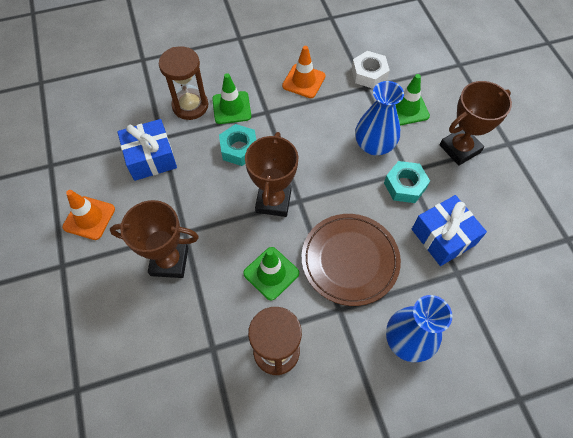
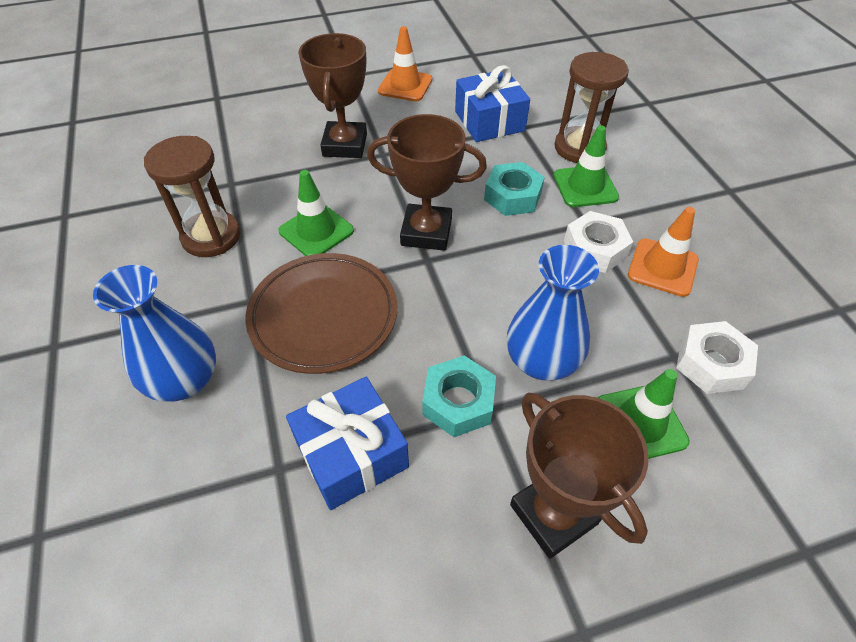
camera: 90 degrees right, 10 degrees down
(289, 110) = (594, 249): none -> white nut

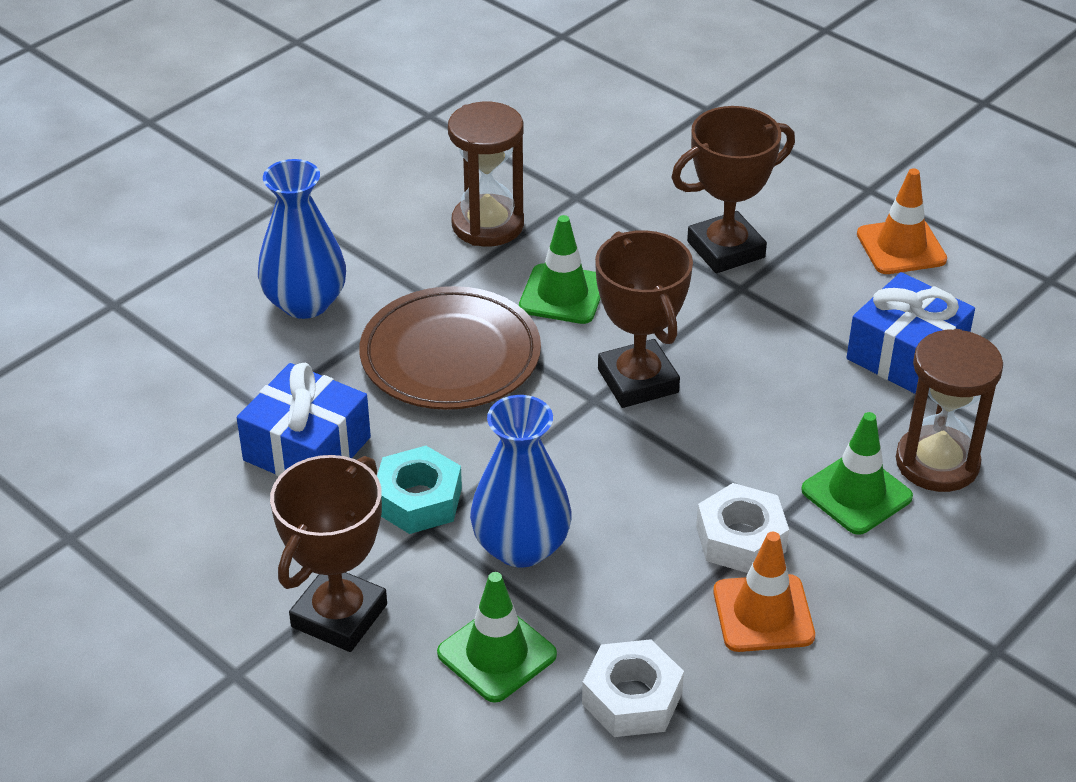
camera: 60 degrees right, 10 degrees down
(512, 196) = (771, 431): turquoise nut -> none

